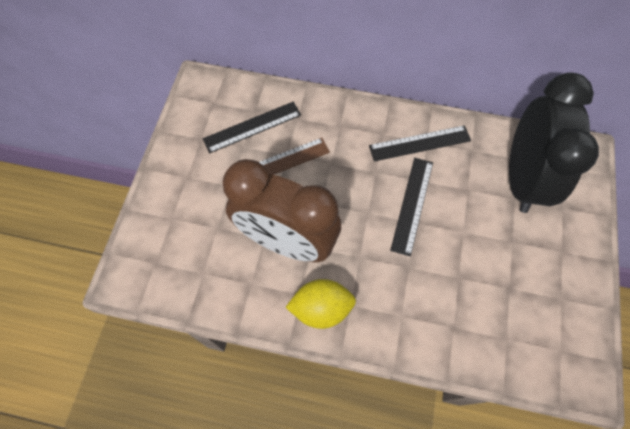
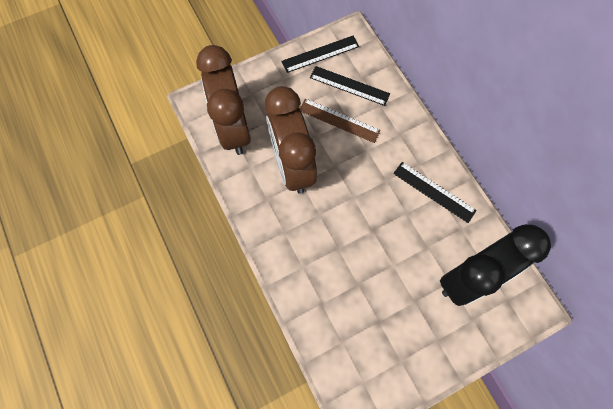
camera: 50 degrees right, 5 degrees up
(192, 267) = (233, 129): none -> brown clock
(321, 308) = (268, 217): yellow lemon -> none
(412, 205) = (383, 220): black ruler -> black ruler (320, 54)

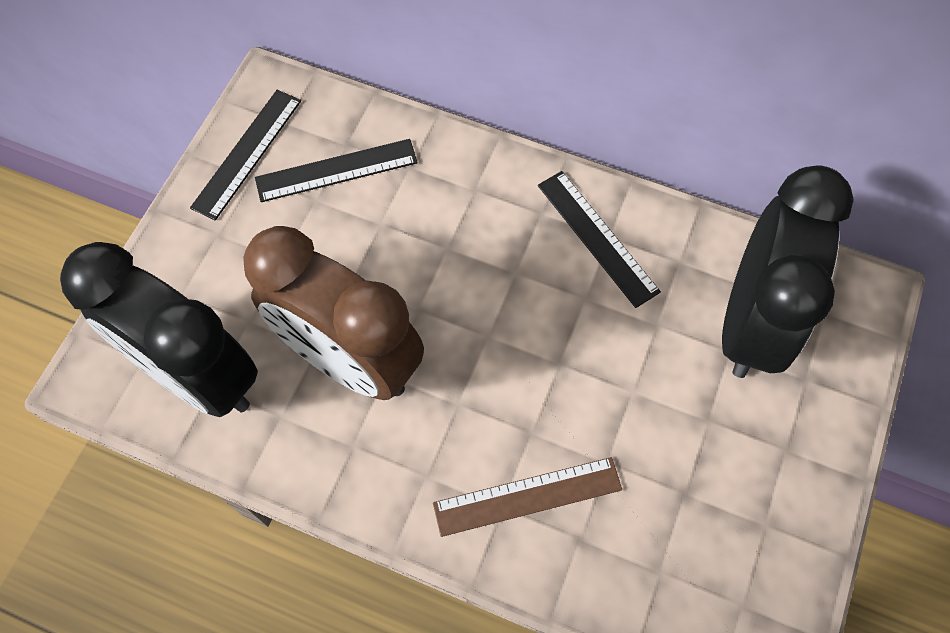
camera: 40 degrees left, 5 degrees down
(233, 129) = (198, 375): brown clock -> black clock
(339, 120) = (365, 235): brown ruler -> brown ruler (527, 496)
(434, 192) = (597, 237): black ruler -> black ruler turned 60 degrees clockwise

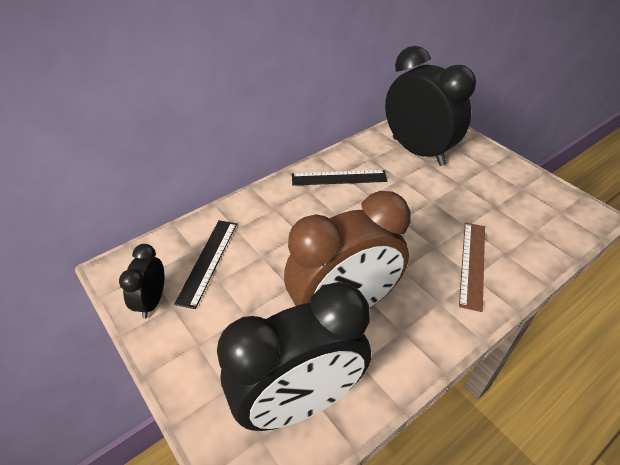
camera: 60 degrees left, 20 degrees down
(247, 153) = (152, 301): black ruler -> black clock

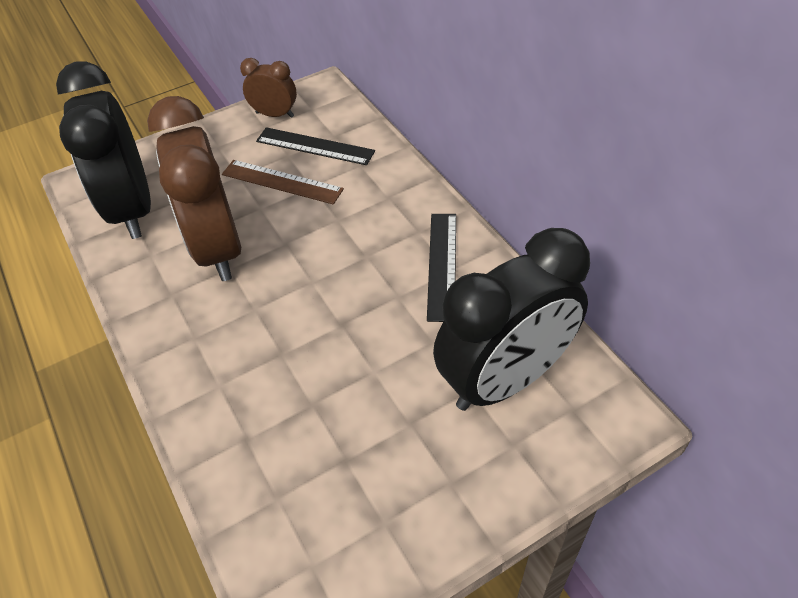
camera: 100 degrees right, 5 degrees up
(152, 301) = (275, 114): black clock -> brown clock
(472, 264) = (240, 389): brown ruler -> brown ruler (282, 182)

